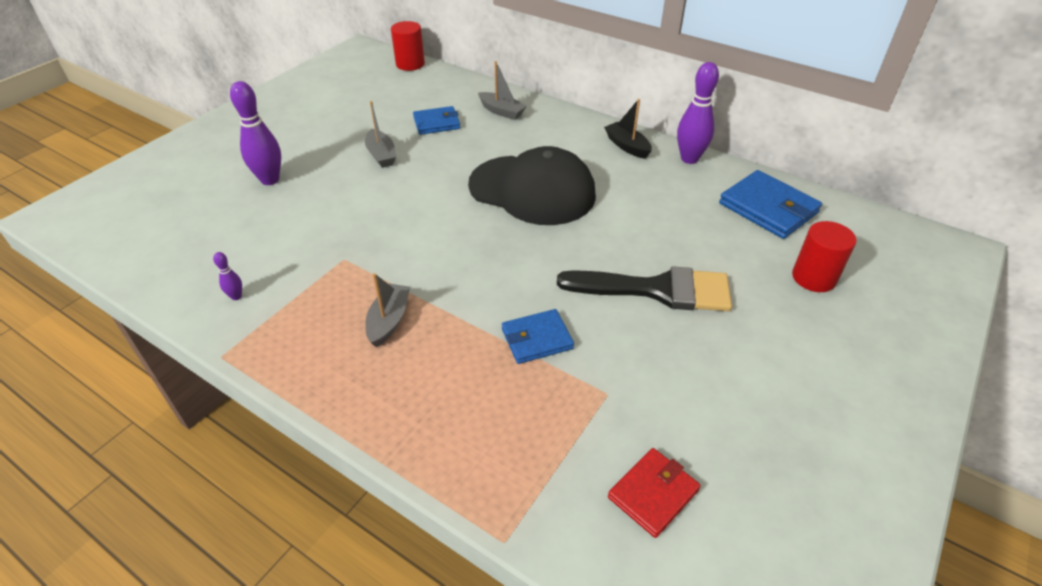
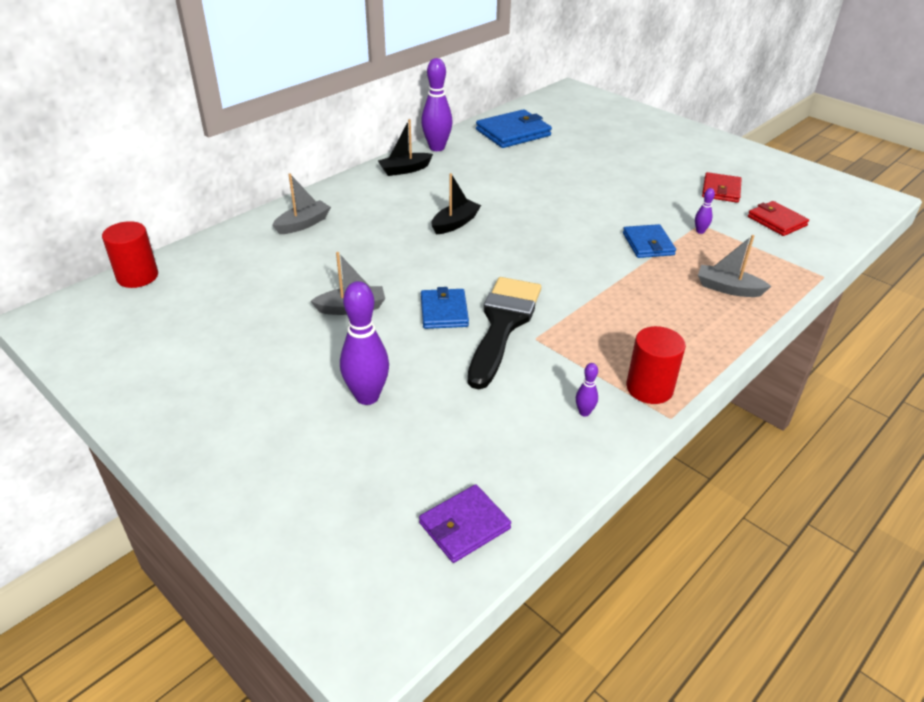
camera: 80 degrees left, 5 degrees down
(127, 242) = (464, 526): none -> purple wallet
(389, 321) = (625, 313): grey boat -> grey boat (728, 288)
(436, 123) = (303, 266): blue wallet -> blue wallet (444, 311)
(532, 190) = (455, 223): black cap -> black boat
(586, 393) = (700, 231): none -> purple bowling pin
(657, 290) = (598, 189): black brush -> black brush (503, 324)
(722, 424) = (721, 190): none -> red wallet
(814, 277) = (592, 135): red cylinder -> red cylinder (649, 388)

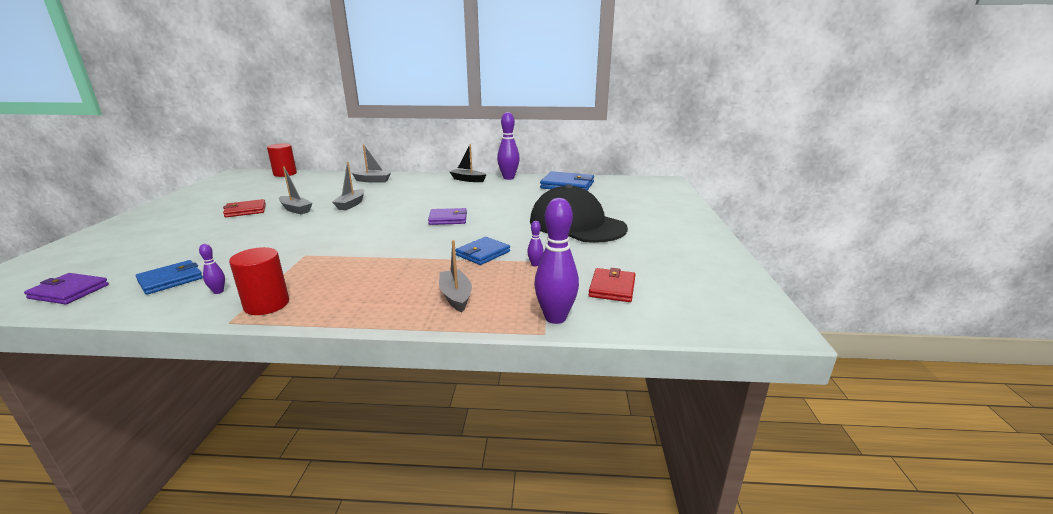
camera: 50 degrees right, 15 degrees down
(367, 397) = (203, 235): purple bowling pin -> purple bowling pin (555, 318)
(389, 266) = (351, 204): none -> grey boat
(444, 311) = (313, 227): blue wallet -> blue wallet (171, 280)
(455, 223) = (423, 203): black boat -> none
(503, 324) = (313, 243): black brush -> none
(529, 228) = (448, 219): none -> purple wallet
(631, 177) = (576, 224): none -> black cap
(721, 190) = (621, 255): red wallet -> red wallet (245, 210)

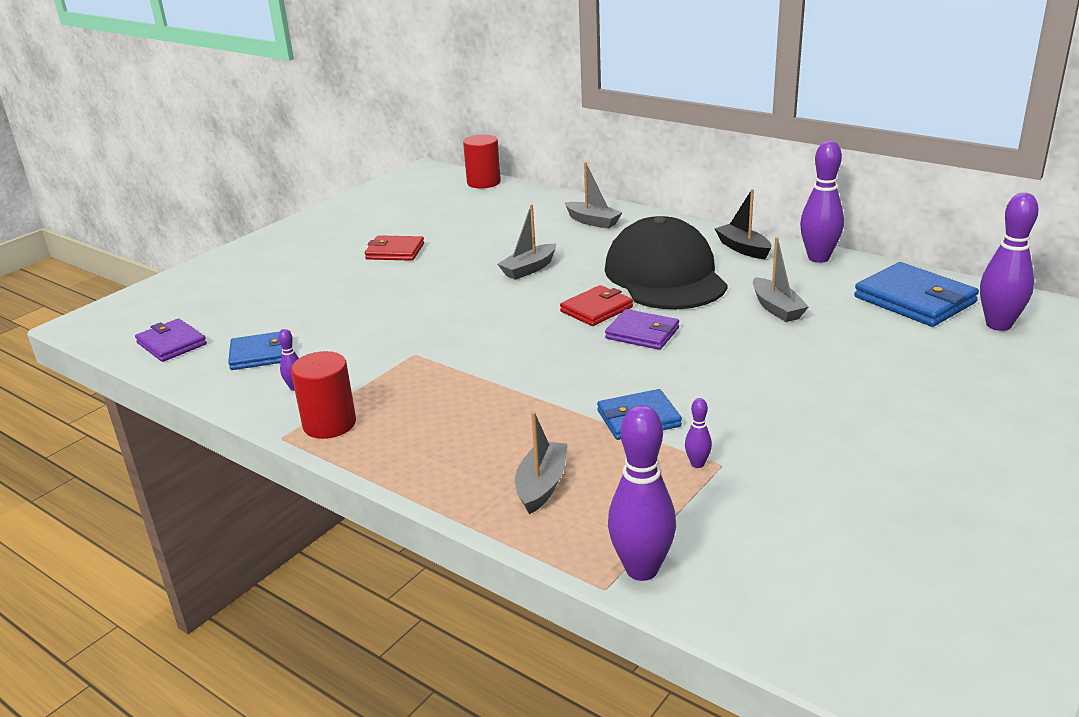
camera: 35 degrees right, 5 degrees up
(296, 209) = (453, 263): grey boat -> grey boat (776, 308)
(576, 224) = (842, 400): black cap -> black cap (665, 276)
(610, 187) = (998, 325): none -> purple bowling pin
(612, 288) = (776, 548): red wallet -> red wallet (596, 309)

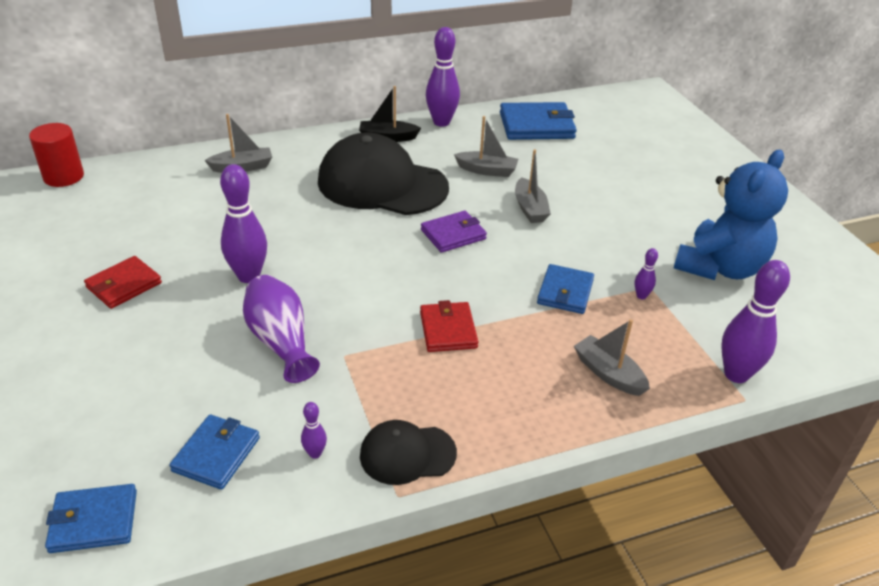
camera: 60 degrees left, 10 degrees up
(171, 343) = (94, 521): purple wallet -> blue wallet
(329, 424) = (407, 454): red cylinder -> black cap
(401, 325) = (281, 341): none -> purple vase
(529, 269) = (278, 233): grey boat -> grey boat (530, 208)
(596, 309) = (391, 235): red wallet -> red wallet (448, 330)
(835, 500) = (719, 268): none -> blue teddy bear
(998, 325) = (595, 121): purple bowling pin -> purple bowling pin (248, 276)

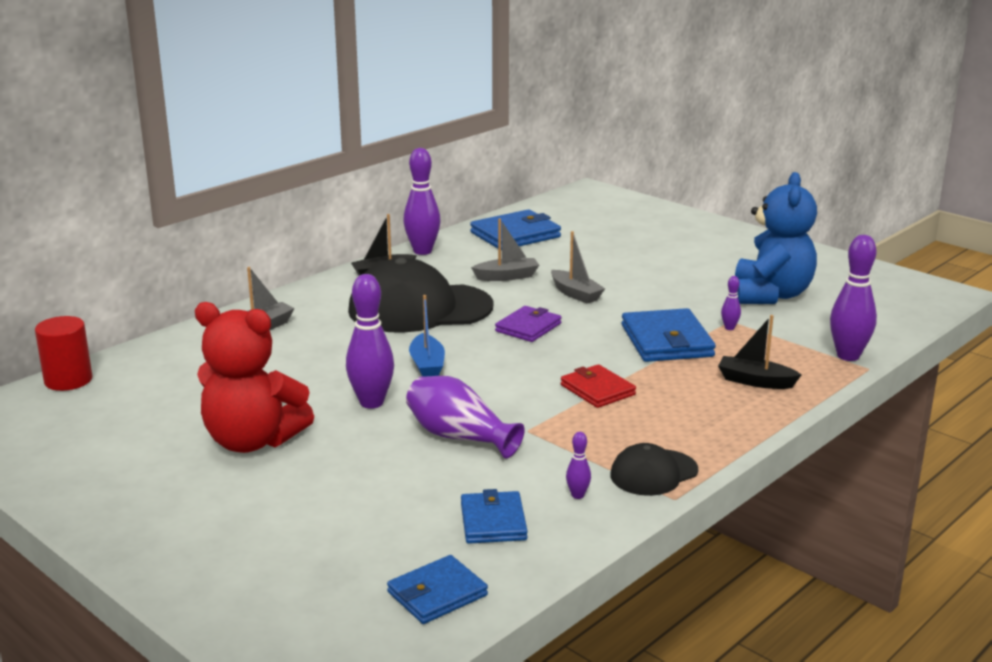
camera: 25 degrees left, 15 degrees down
(124, 285) = (252, 441): red wallet -> red teddy bear
(330, 249) = (427, 365): none -> blue boat
(565, 292) = (666, 341): blue wallet -> blue wallet, size x1.57
(608, 374) = (755, 381): grey boat -> black boat

